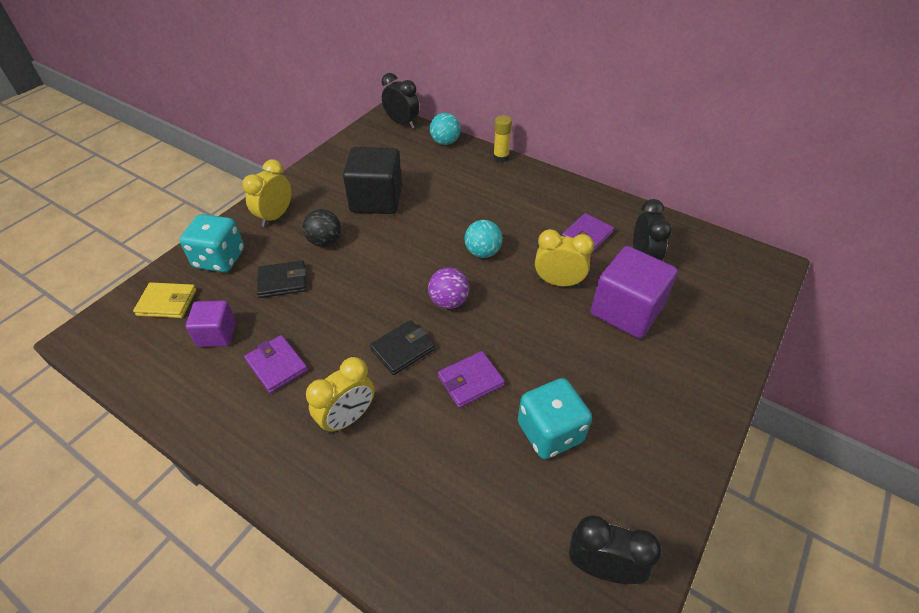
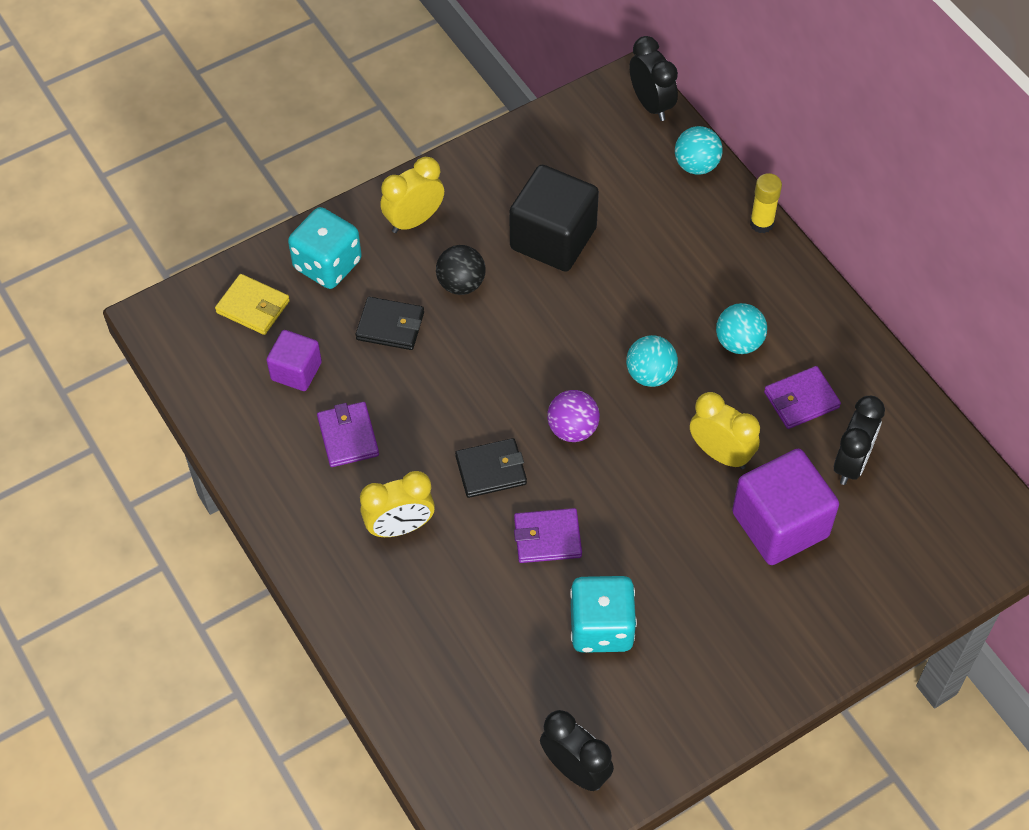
camera: 25 degrees right, 10 degrees up
(527, 218) = (739, 342): none -> turquoise ball

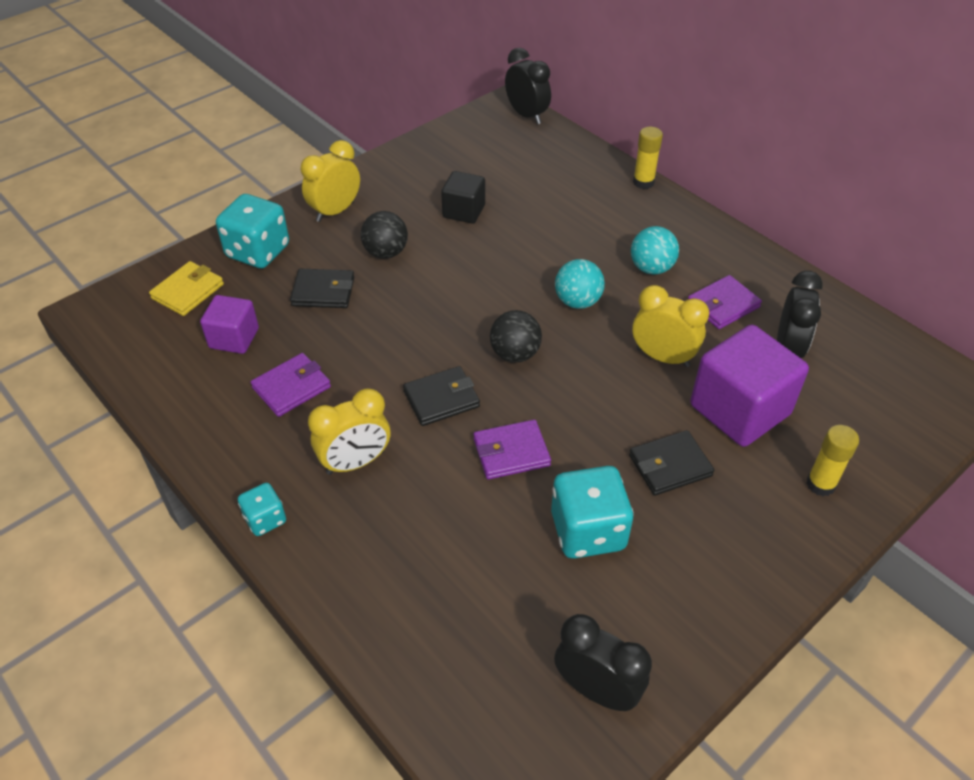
camera: 10 degrees left, 10 degrees down
(253, 307) = (188, 291): yellow wallet -> yellow wallet turned 75 degrees counterclockwise
(312, 572) = (265, 519): none -> turquoise dice
(348, 436) = (291, 387): purple wallet -> purple wallet turned 75 degrees clockwise
(553, 238) = (464, 211): black cube -> black cube, size x0.57
(572, 429) = (515, 354): purple ball -> black ball
(695, 574) = (670, 466): none -> black wallet
(696, 165) = (576, 150): turquoise ball -> none
(832, 614) = (820, 484): none -> yellow glue stick

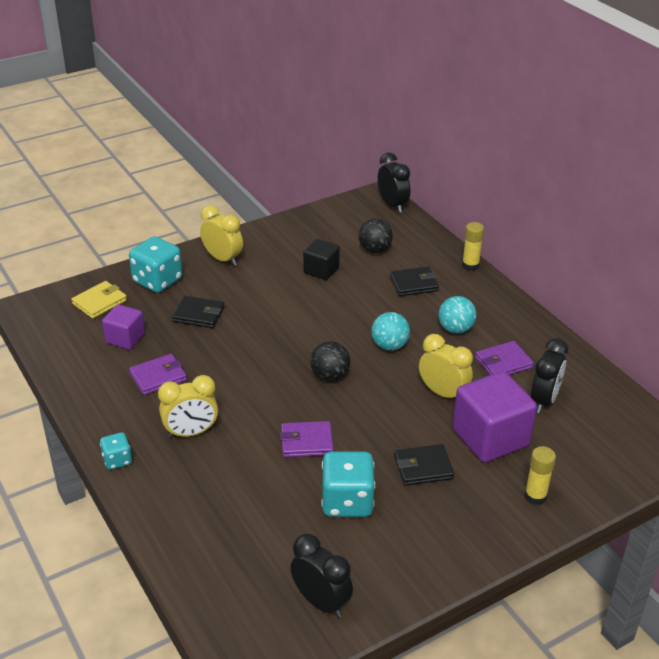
camera: 10 degrees right, 10 degrees down
(335, 211) = (223, 259): yellow clock -> yellow clock turned 75 degrees clockwise
(386, 252) = (253, 293): black ball -> black ball (375, 249)
(441, 399) = (265, 399): black wallet -> black wallet (414, 284)

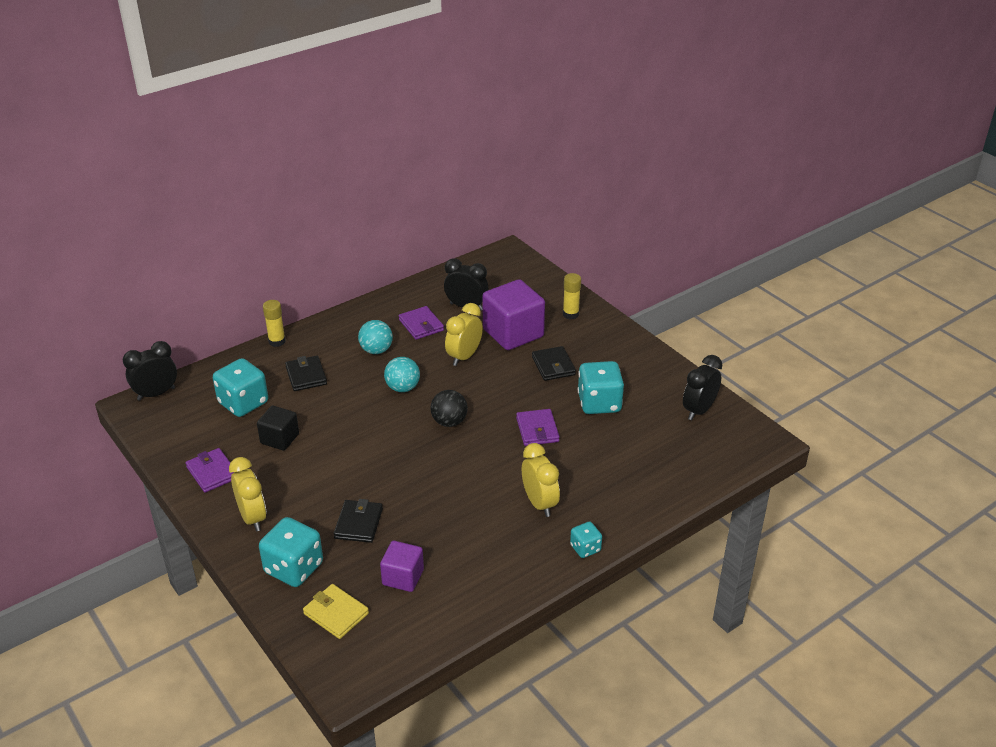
camera: 95 degrees left, 0 degrees up
(158, 377) = (464, 539): purple wallet -> purple wallet (212, 472)
(223, 259) = (252, 518): yellow clock -> yellow clock turned 120 degrees clockwise
(375, 249) = (243, 403): black ball -> turquoise dice

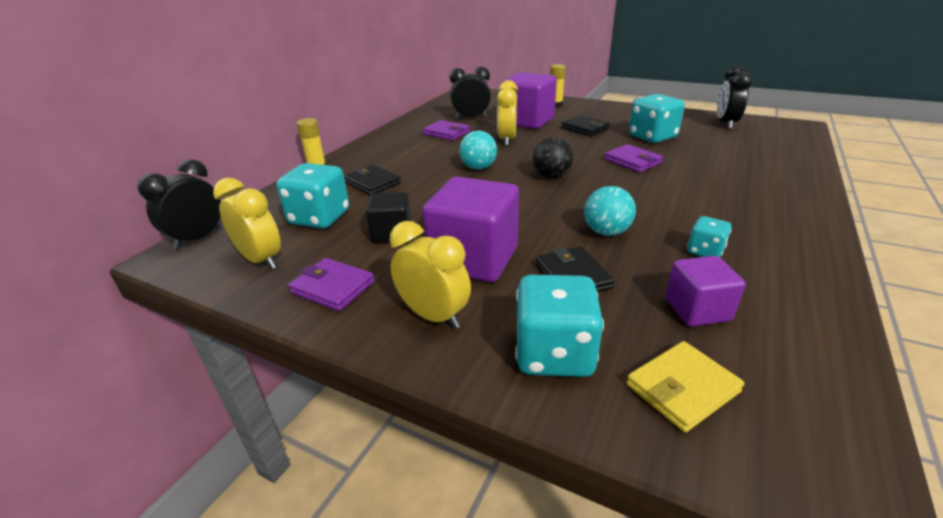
camera: 25 degrees left, 5 degrees down
(312, 484) = (474, 259): none -> purple cube
(336, 613) = (682, 388): yellow wallet -> yellow wallet turned 45 degrees counterclockwise
(376, 350) = (424, 153): turquoise ball -> turquoise ball (606, 232)
(539, 503) = (718, 203): yellow clock -> yellow clock (261, 260)
(585, 548) = (814, 220): turquoise dice -> turquoise dice (705, 251)

